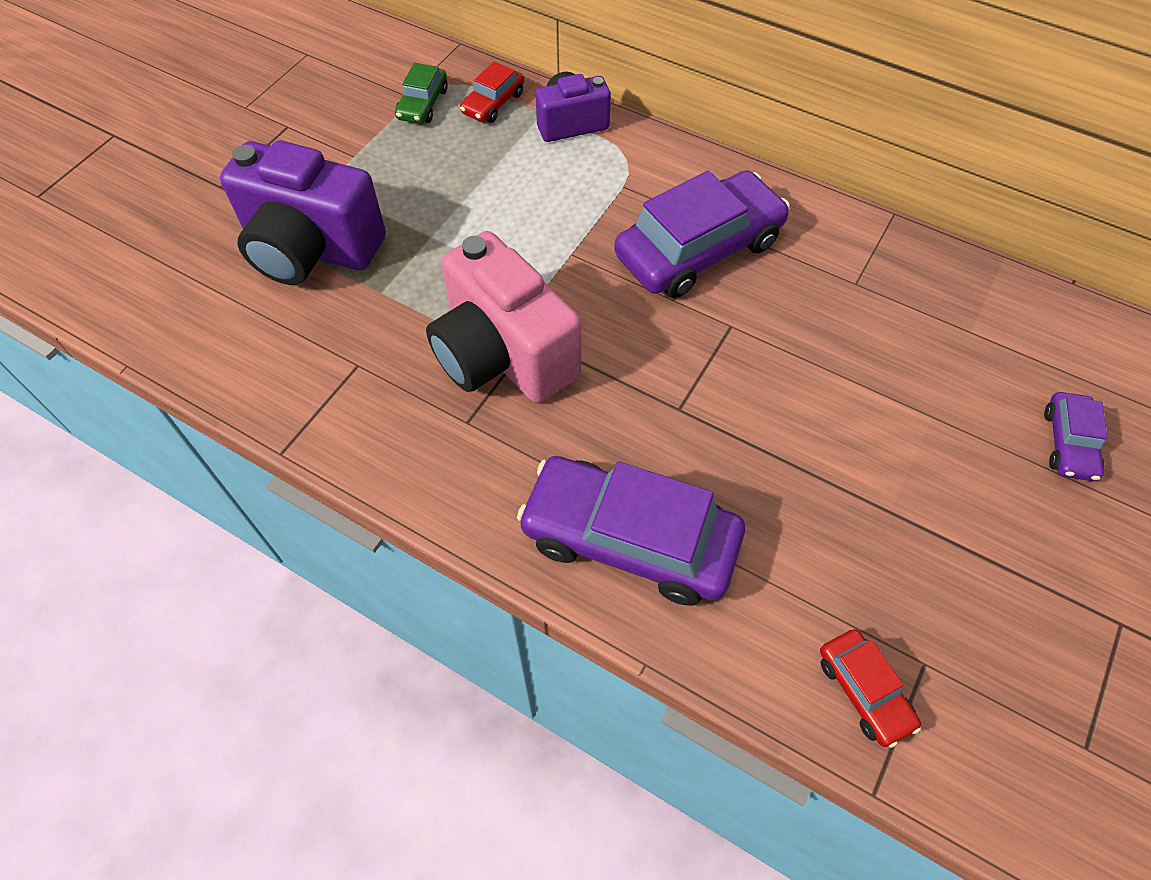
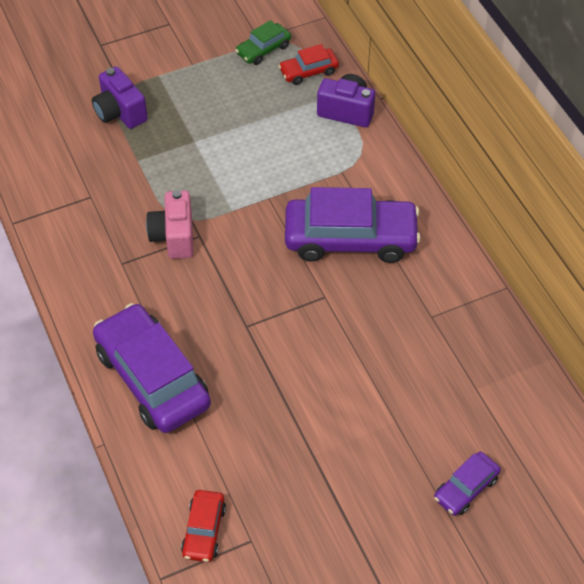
camera: 35 degrees right, 5 degrees down
(311, 249) = (120, 112): purple camera -> purple camera, size x0.57
(503, 355) = (174, 236): pink camera -> pink camera, size x0.57

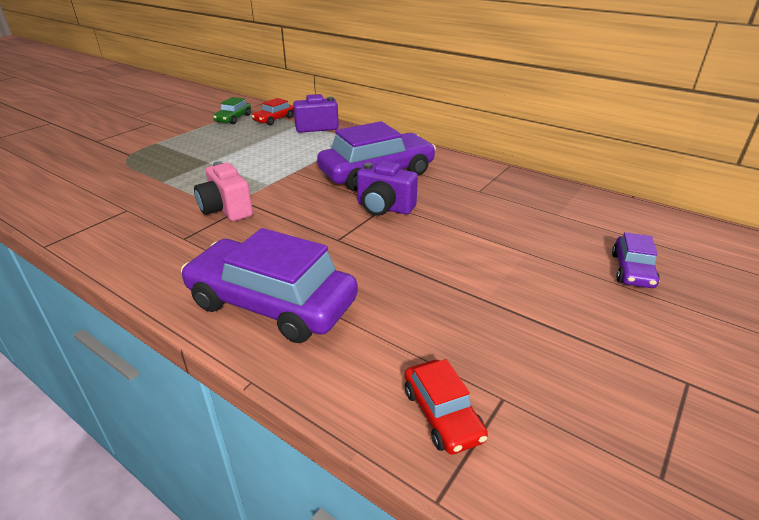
camera: 30 degrees left, 20 degrees down
(120, 112) = (131, 164): purple camera -> purple camera (384, 208)

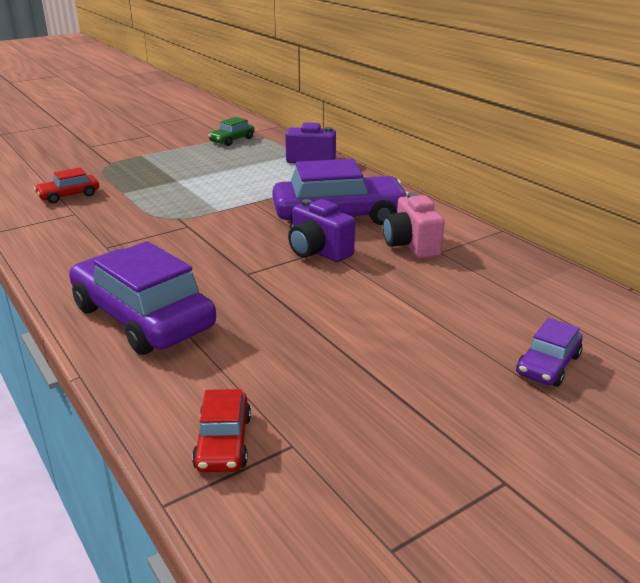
camera: 20 degrees right, 5 degrees down
(226, 210) = (161, 228): pink camera -> pink camera (411, 245)
(274, 119) = (273, 146): red car -> red car (69, 195)

